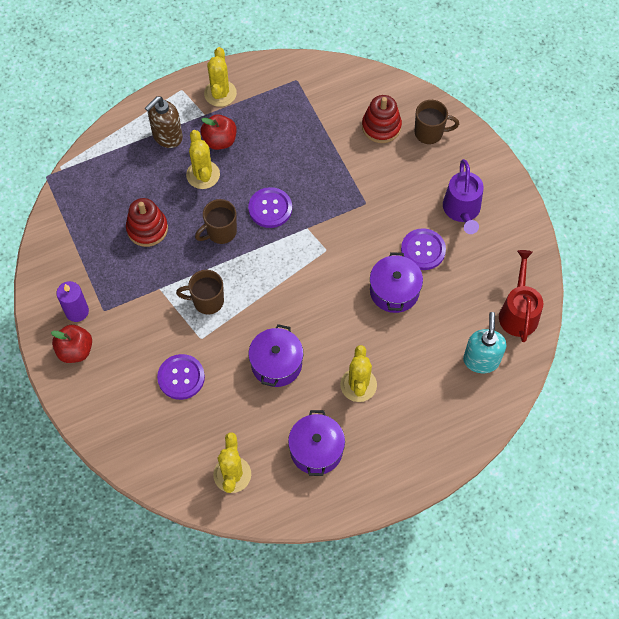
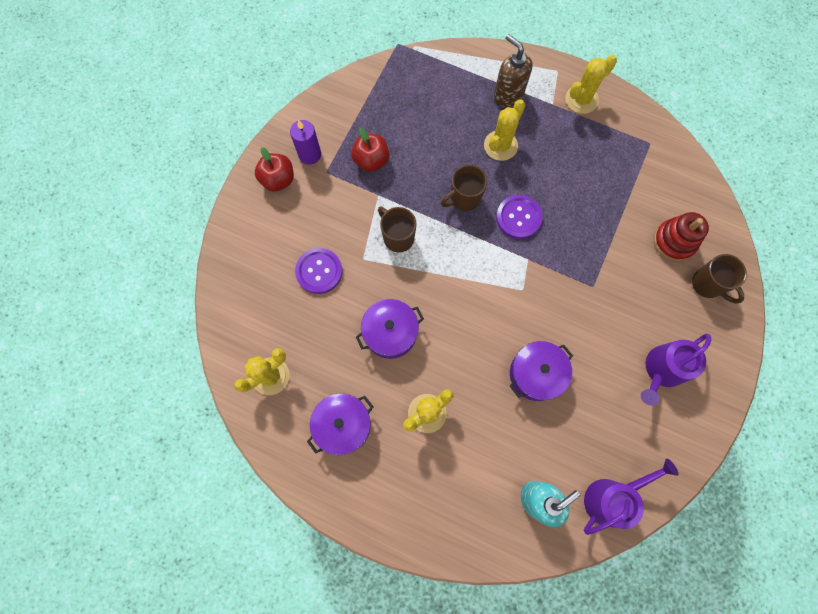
camera: 50 degrees right, 10 degrees up
(147, 229) = (419, 145): red stacking toy -> none
(167, 136) = (508, 94): brown soap dispenser -> brown soap dispenser turned 45 degrees clockwise
(220, 141) = (541, 133): red apple -> red apple (371, 160)
(220, 232) = (464, 198): brown mug -> brown mug turned 45 degrees counterclockwise
(423, 250) = (594, 367): purple button -> none
(518, 312) = (611, 497): red watering can -> purple watering can

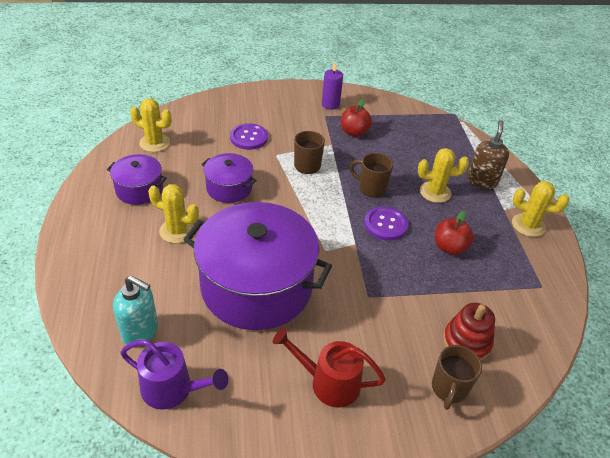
camera: 55 degrees right, 30 degrees down
(278, 180) = (299, 98): red apple -> red apple (449, 247)
(536, 374) = (256, 286): purple pot -> purple pot, size x2.07
(662, 370) = (329, 382): purple watering can -> red watering can

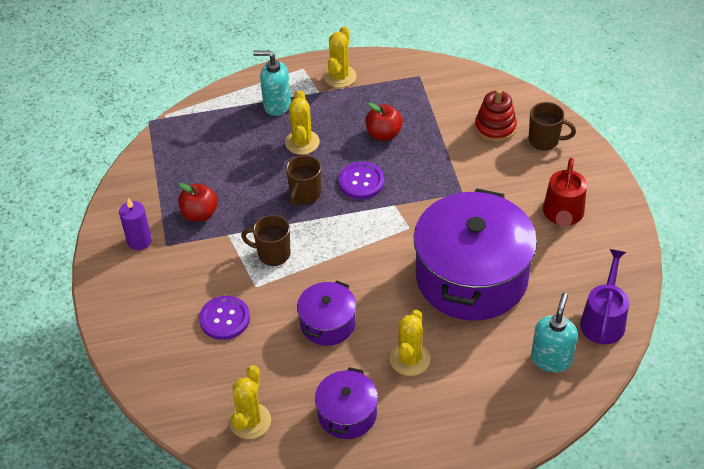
camera: 90 degrees left, 5 degrees up
(482, 181) = (277, 105): brown soap dispenser -> turquoise soap dispenser

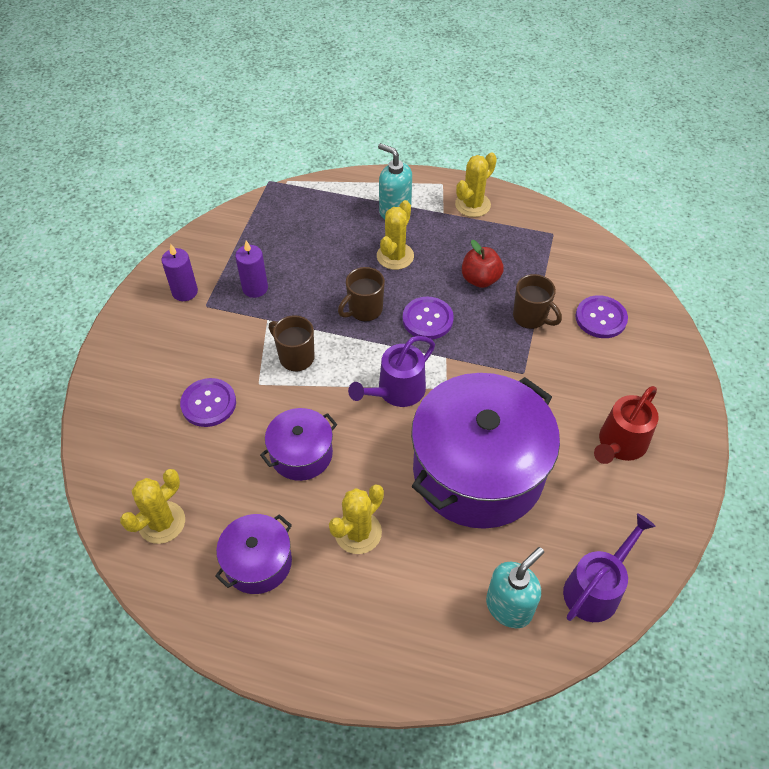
camera: 25 degrees right, 5 degrees up
(200, 214) = (255, 288): red apple -> purple candle
(372, 246) = (396, 391): none -> purple watering can
(495, 128) = (600, 318): red stacking toy -> purple button
(544, 140) = (647, 353): brown mug -> brown mug (531, 317)

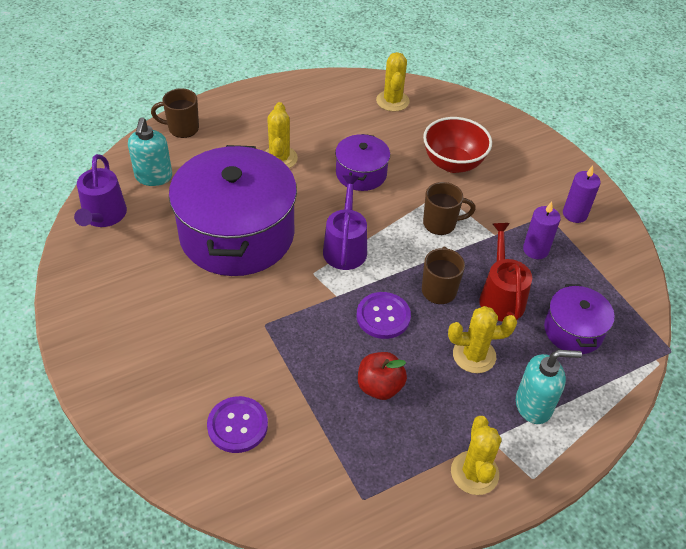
camera: 135 degrees right, 5 degrees down
(208, 403) = (453, 163): purple button -> red bowl
(258, 562) = (319, 115): purple pot -> purple pot (573, 330)
(395, 256) = (474, 355): yellow cactus -> yellow cactus turned 75 degrees counterclockwise
(531, 317) = (301, 380): brown mug -> brown mug (182, 128)
(620, 444) = (144, 317): red watering can -> red watering can (501, 297)

